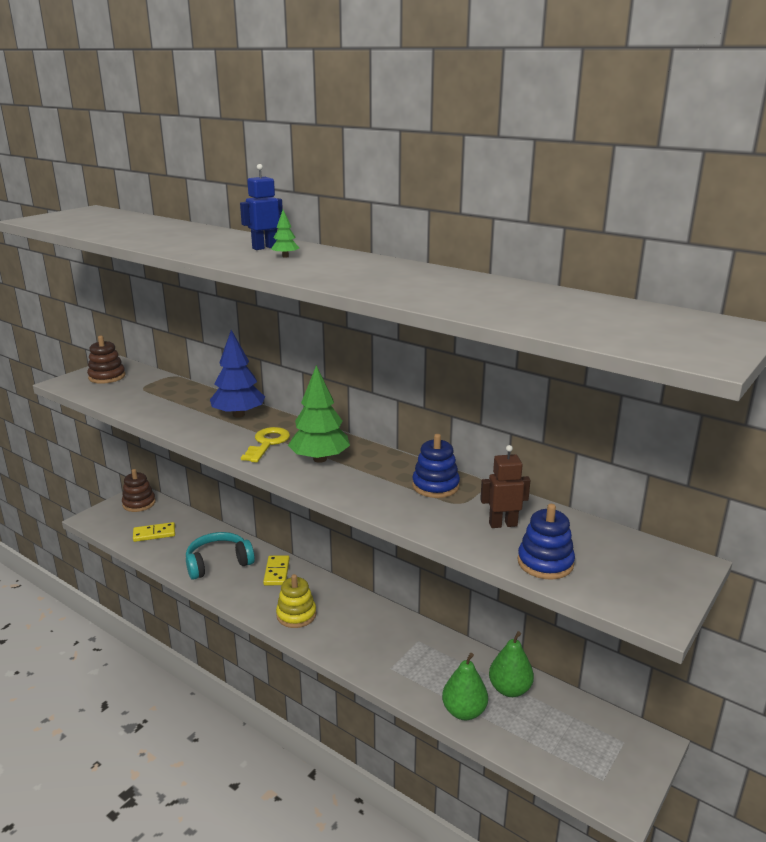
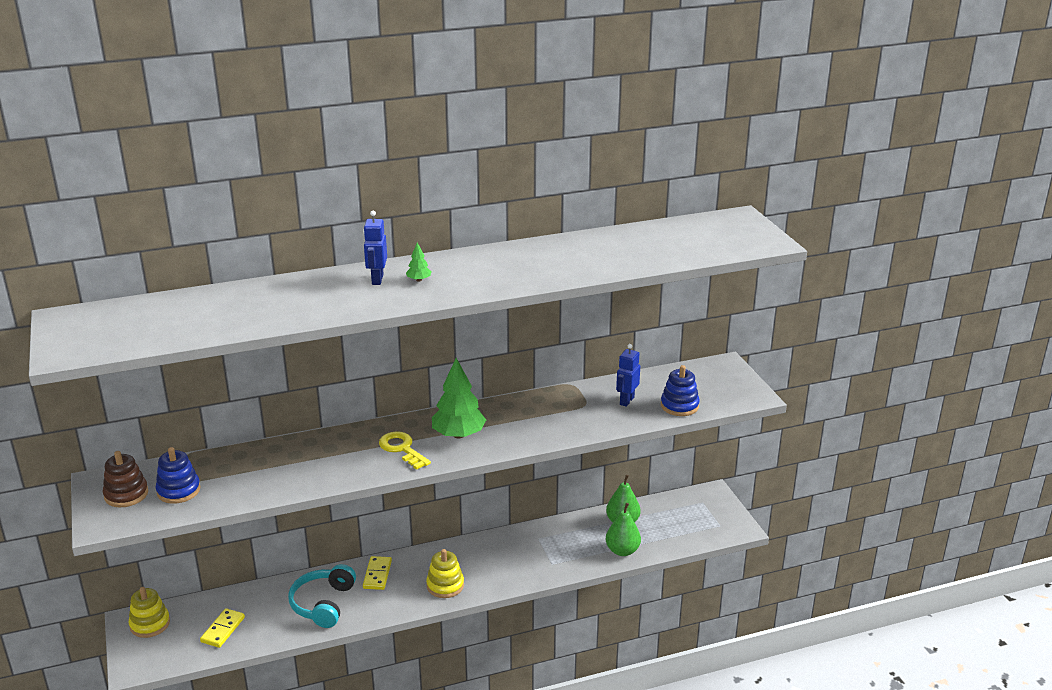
camera: 55 degrees left, 5 degrees up
(139, 503) = (150, 624): brown stacking toy -> yellow stacking toy
(239, 415) = (329, 446): blue tree -> none
(276, 572) = (377, 574): yellow domino -> yellow domino turned 60 degrees clockwise
(435, 486) = (554, 404): blue stacking toy -> blue stacking toy (178, 490)
(503, 524) = (626, 401): brown robot -> blue robot

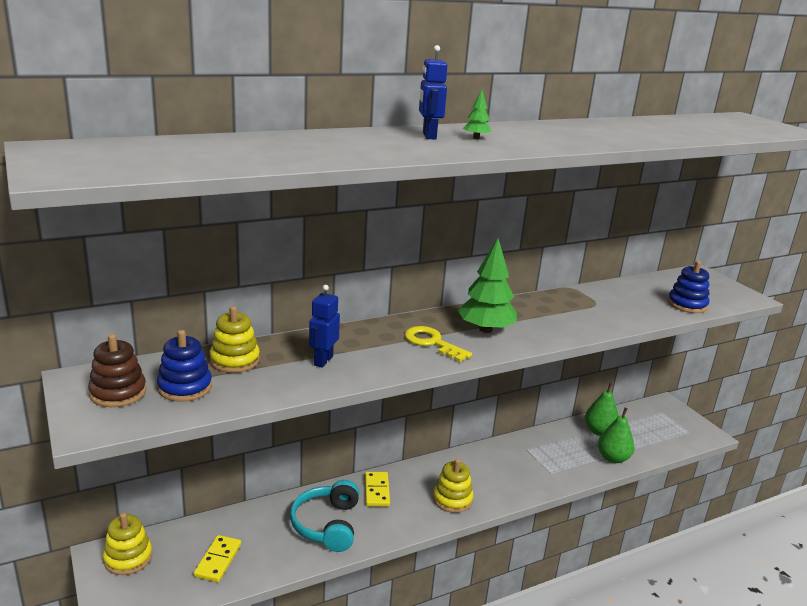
camera: 10 degrees left, 5 degrees down
(225, 465) = (234, 360): none -> yellow stacking toy
(626, 401) = (633, 300): blue robot -> blue robot (323, 361)

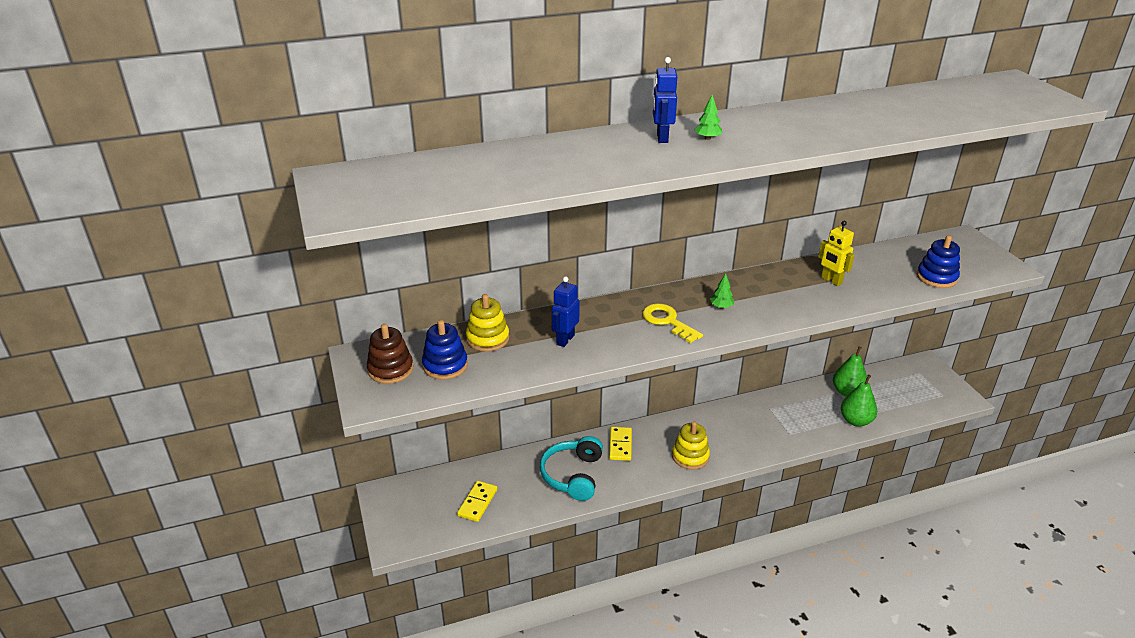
camera: 10 degrees right, 10 degrees up
(128, 558) = (403, 496): yellow stacking toy -> none
(485, 329) = (721, 306): green tree -> green tree, size x0.43
(589, 307) = (831, 281): none -> yellow robot

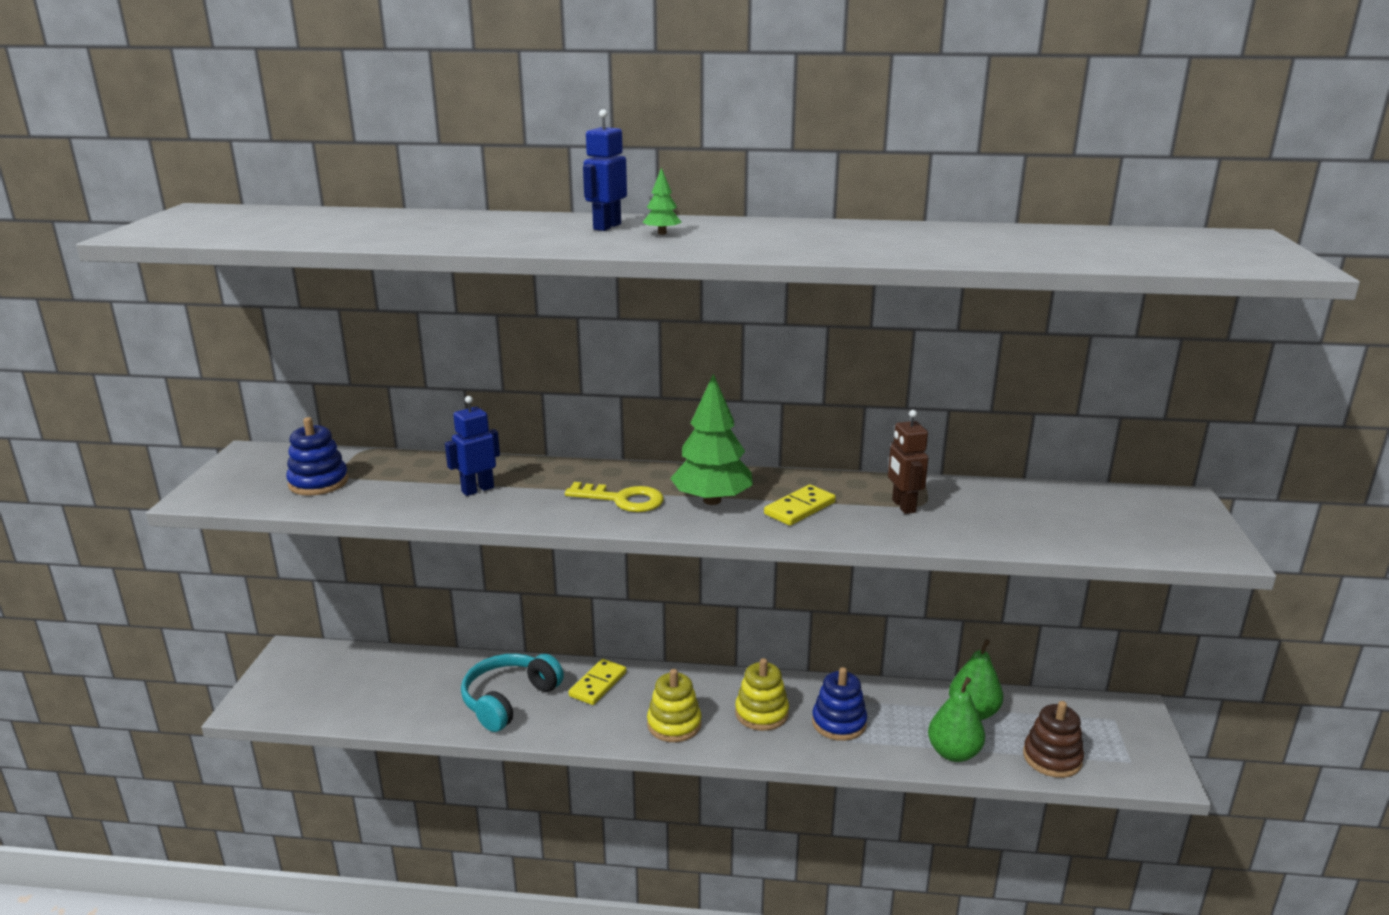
camera: 25 degrees right, 10 degrees down
(390, 369) = (261, 473): brown stacking toy -> brown stacking toy (1052, 758)
(477, 503) = (375, 694): yellow domino -> yellow domino (800, 508)
(487, 338) = (396, 469): yellow stacking toy -> yellow stacking toy (761, 713)
(667, 321) = (622, 500): yellow key -> yellow key turned 120 degrees clockwise
(721, 306) = (712, 500): green tree -> green tree, size x2.33
(831, 281) = (903, 506): yellow robot -> brown robot
(936, 277) = (1076, 537): blue stacking toy -> blue stacking toy (839, 723)

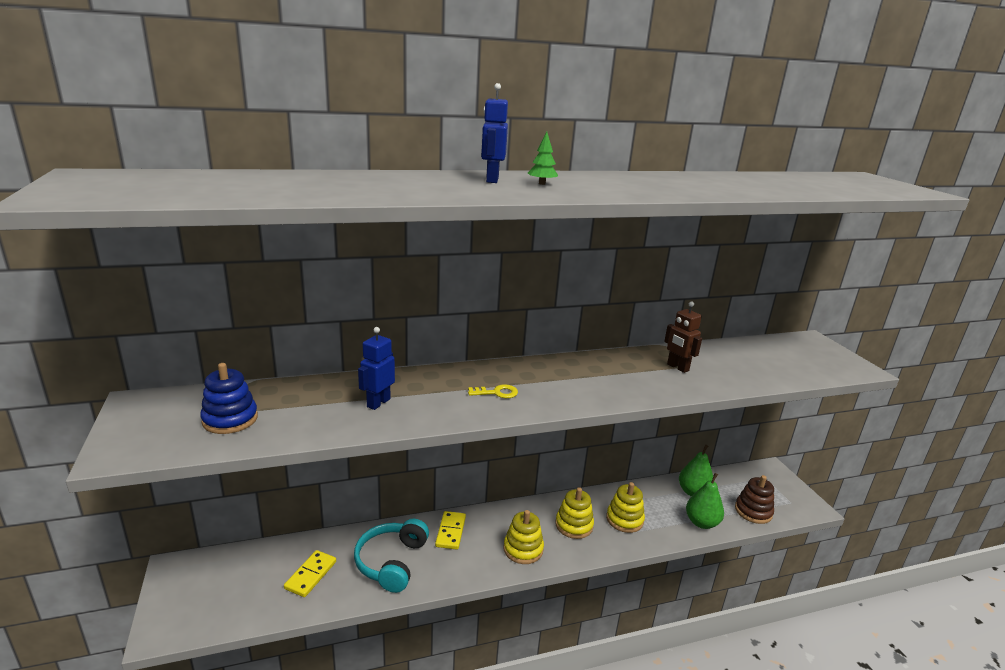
camera: 25 degrees left, 0 degrees up
(622, 500) = (497, 393): yellow key -> yellow key, size x0.64
(712, 500) = (558, 383): green tree -> none
(800, 508) = (619, 379): yellow domino -> yellow domino (311, 575)
(839, 723) = (624, 519): blue stacking toy -> yellow stacking toy

